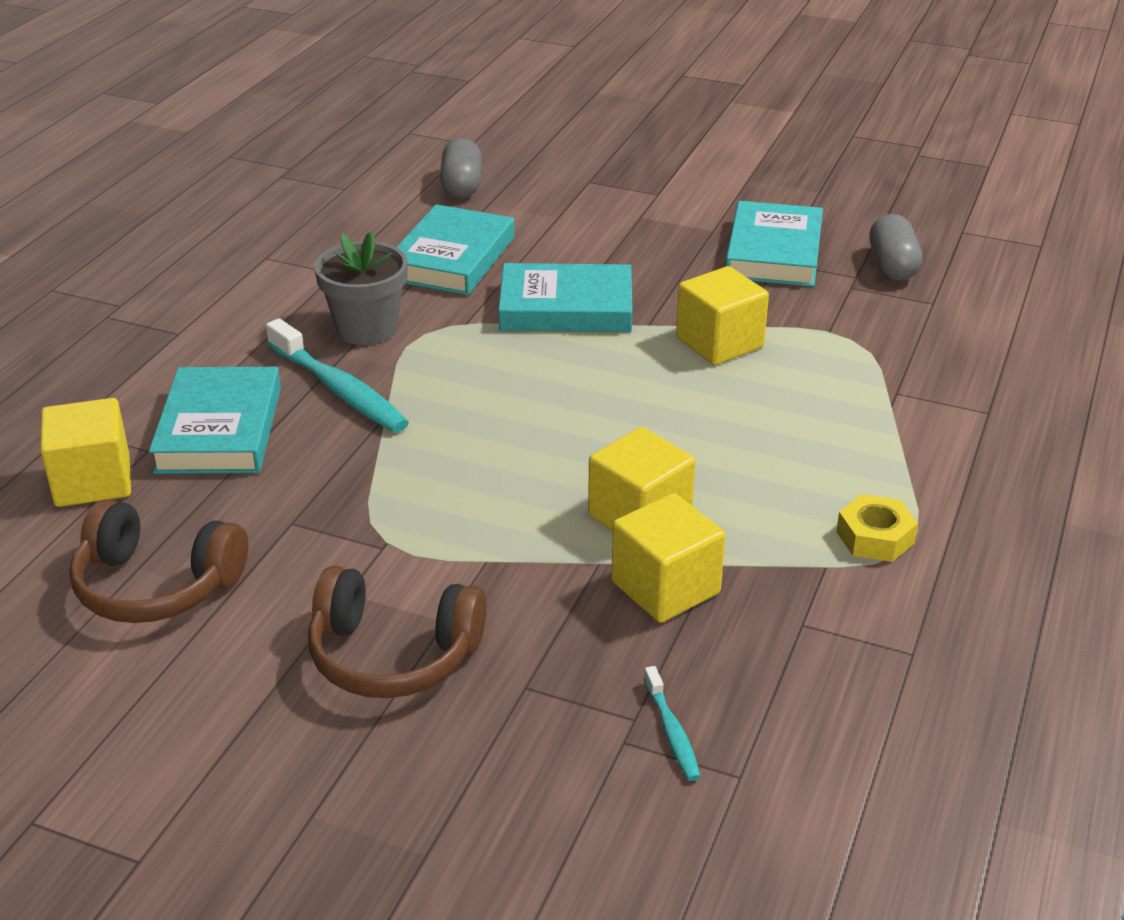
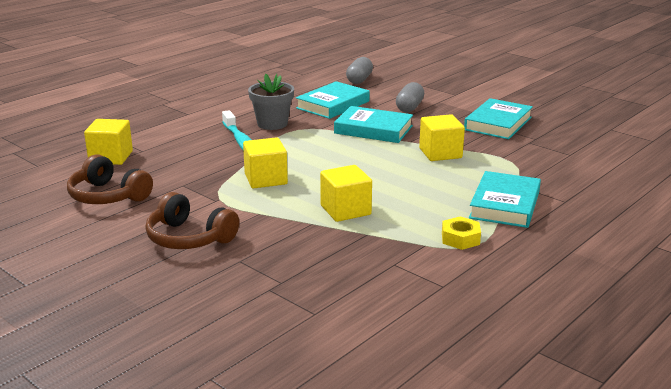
camera: 20 degrees right, 10 degrees down
(220, 429) = (178, 148): turquoise book -> turquoise book (505, 205)
(665, 587) = (336, 238): yellow cube -> yellow cube (266, 179)
(672, 732) = (295, 290): turquoise toothbrush -> none
(892, 266) = (559, 137): grey capsule -> grey capsule (409, 107)

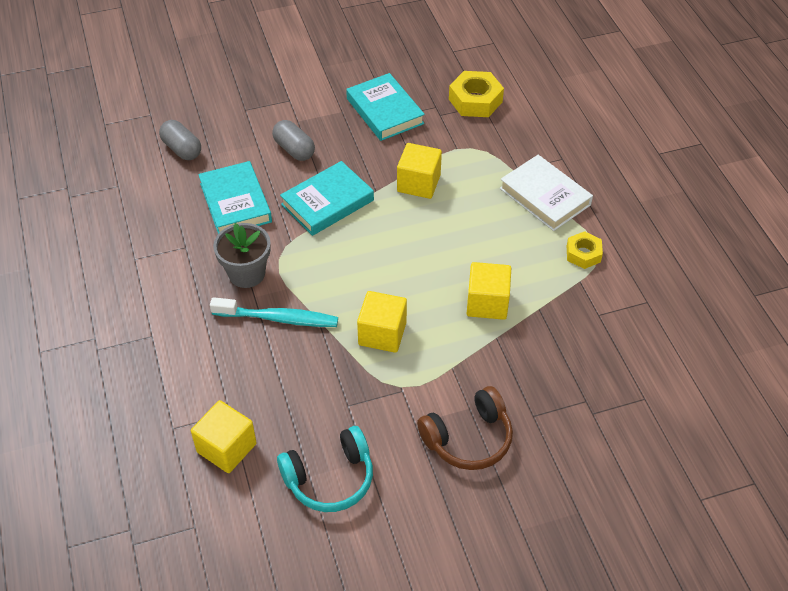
camera: 60 degrees left, 25 degrees up
(108, 196) = (330, 478): brown headphones -> turquoise headphones
(505, 205) = (545, 196): turquoise book -> white book
(570, 150) = (475, 100): none -> yellow nut

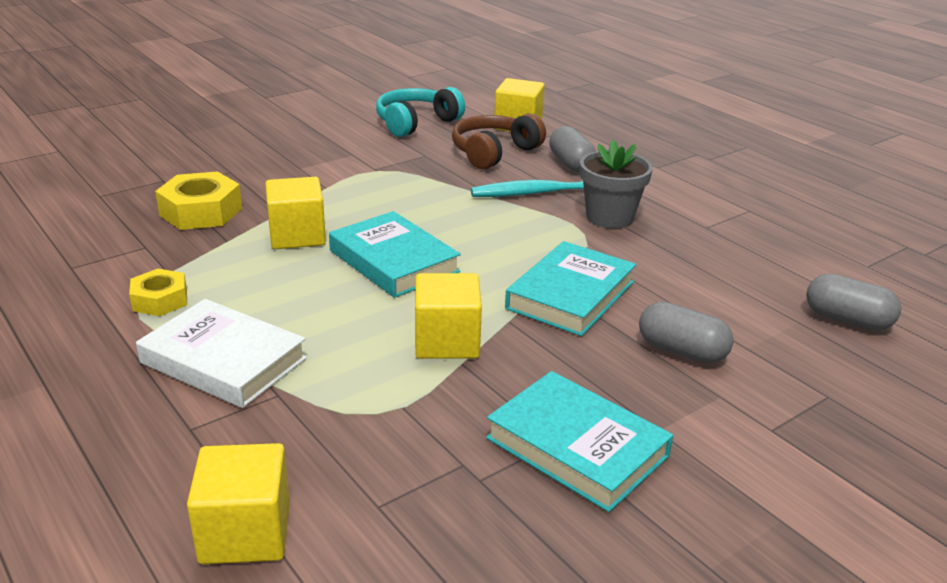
camera: 160 degrees right, 20 degrees down
(224, 358) = (570, 163): none -> grey capsule
(235, 202) = (696, 274): turquoise book -> turquoise book (393, 261)
(382, 334) = (416, 198): yellow cube -> yellow cube (245, 532)
(468, 438) = (295, 153): brown headphones -> brown headphones (494, 153)
(475, 100) = (398, 513): yellow nut -> yellow nut (201, 211)

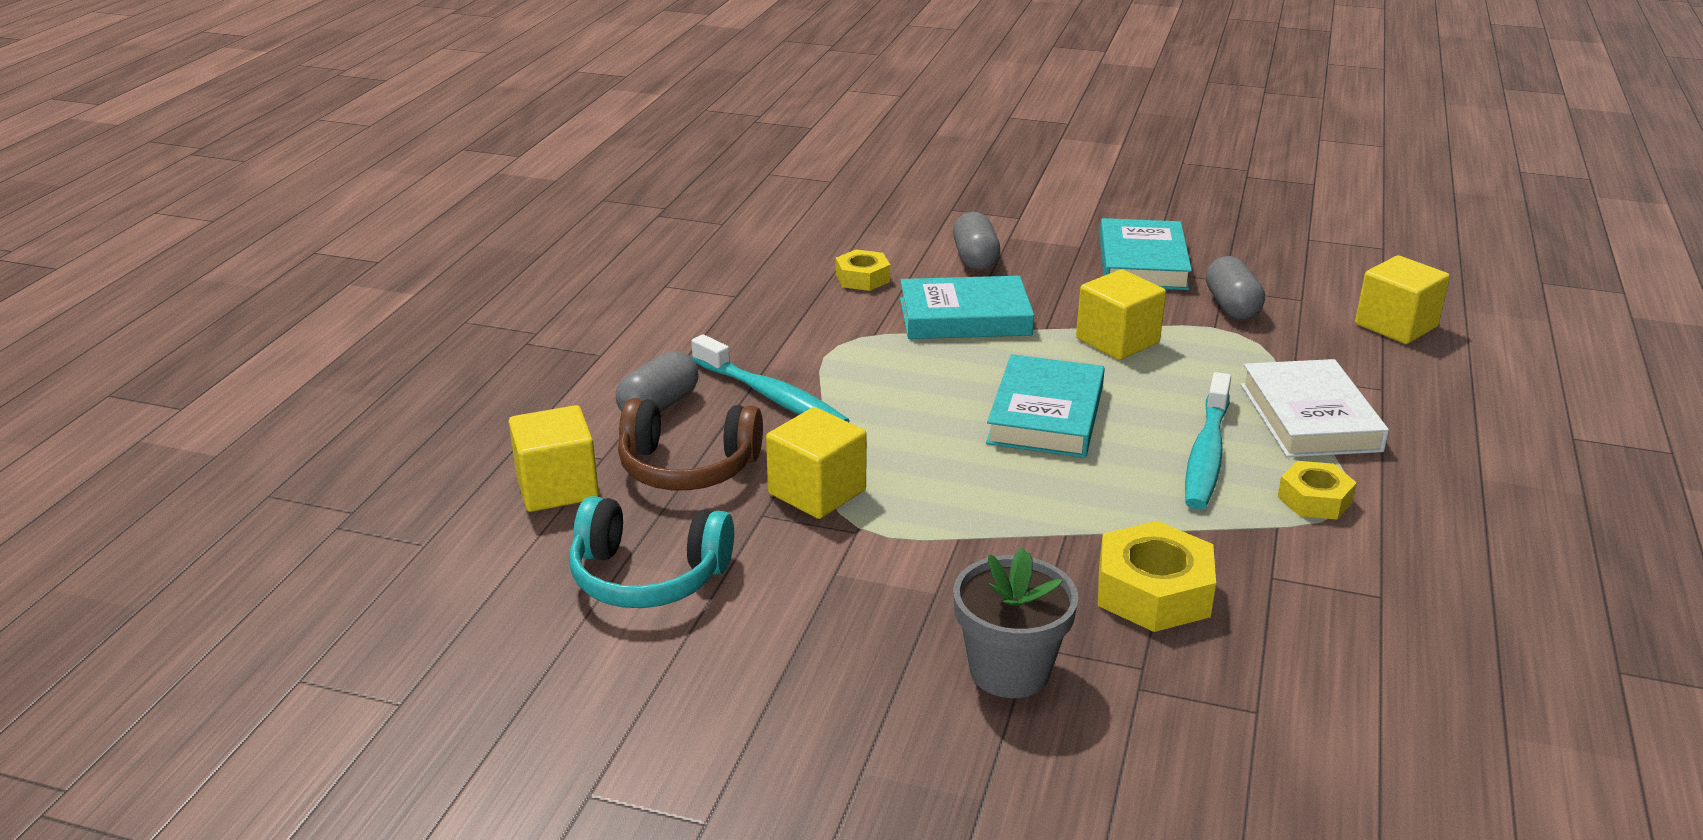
camera: 125 degrees left, 0 degrees up
(262, 291) = (1206, 454): none -> turquoise toothbrush
(297, 236) = (1091, 492): yellow cube -> yellow cube (817, 492)
(609, 217) = (781, 343): grey flower pot -> grey flower pot (1009, 671)
(690, 282) = (862, 278): none -> yellow nut
(847, 320) = (833, 217): grey capsule -> grey capsule (1231, 306)

